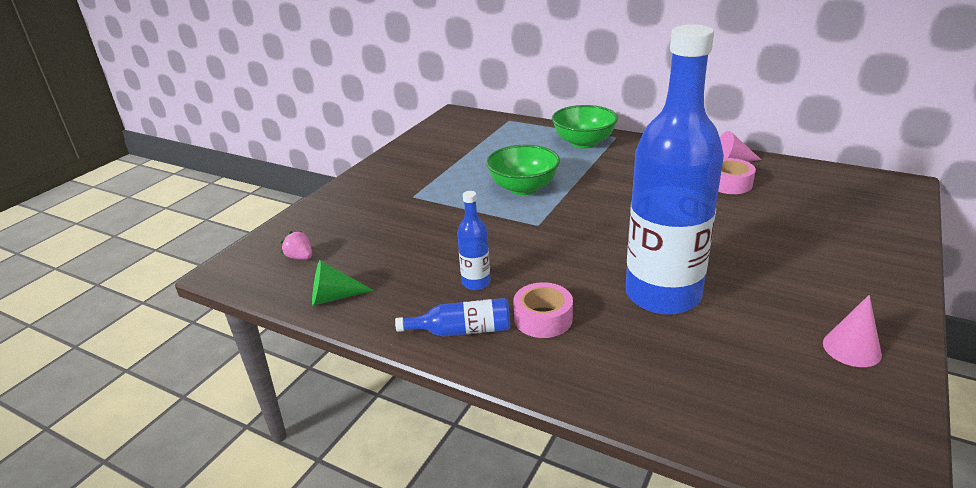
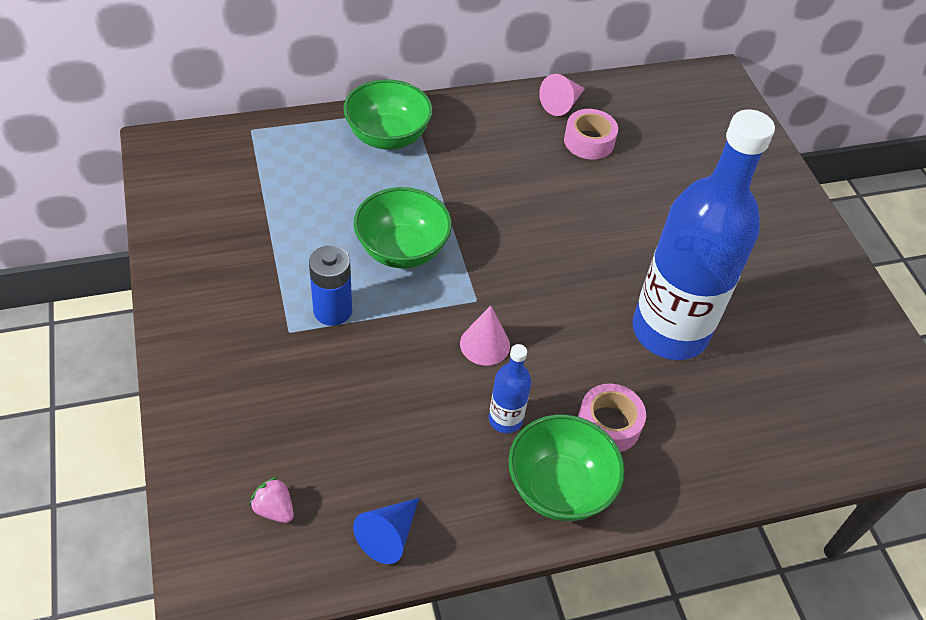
camera: 50 degrees left, 20 degrees up
(300, 257) = (274, 509): pink strawberry -> pink strawberry turned 45 degrees clockwise
(334, 297) = (388, 535): green cone -> blue cone
(447, 197) = (332, 311): none -> blue battery
(462, 330) = (559, 487): blue bottle -> green bowl
(851, 348) = (832, 309): pink cone -> pink cone (485, 344)

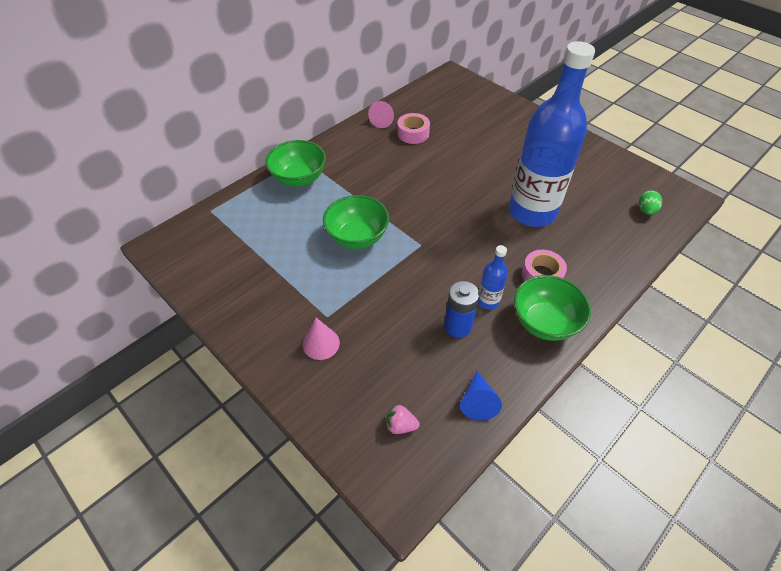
camera: 25 degrees left, 0 degrees up
(332, 311) = (344, 291): blue battery -> blue battery (458, 326)
(485, 344) = (444, 266): pink cone -> pink cone (321, 343)
(850, 414) = (646, 210): none -> green egg

